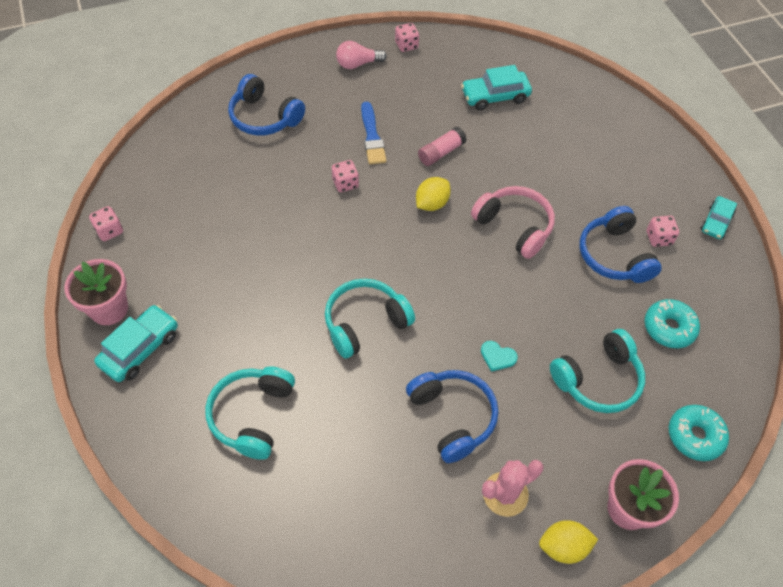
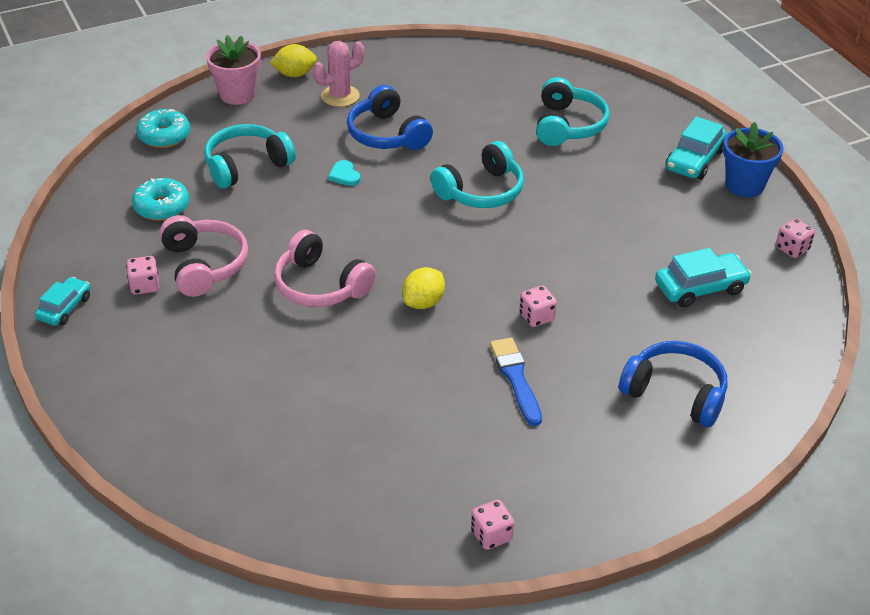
camera: 175 degrees right, 15 degrees down
(109, 309) = (744, 185): pink flower pot -> blue flower pot
(358, 64) = (564, 492): pink light bulb -> none
(441, 153) = (417, 364): pink glue stick -> none
(495, 96) = (340, 454): turquoise car -> turquoise car (700, 287)
(497, 357) = (344, 175): turquoise heart -> turquoise heart turned 135 degrees counterclockwise
(614, 255) = (204, 265): blue headphones -> pink headphones

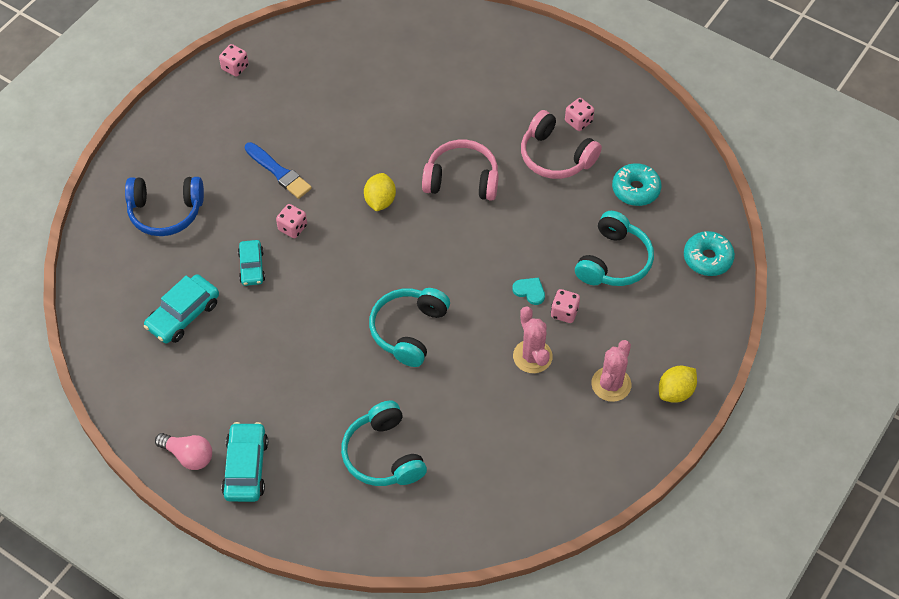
camera: 150 degrees right, 15 degrees up
(64, 308) = (611, 82): turquoise car -> turquoise car (252, 267)
(237, 94) = (699, 338): pink flower pot -> none
(387, 134) = (532, 356): blue headphones -> pink cactus
(744, 185) = (188, 456): blue flower pot -> pink light bulb
(792, 249) = (123, 395): pink dice -> pink dice (564, 312)

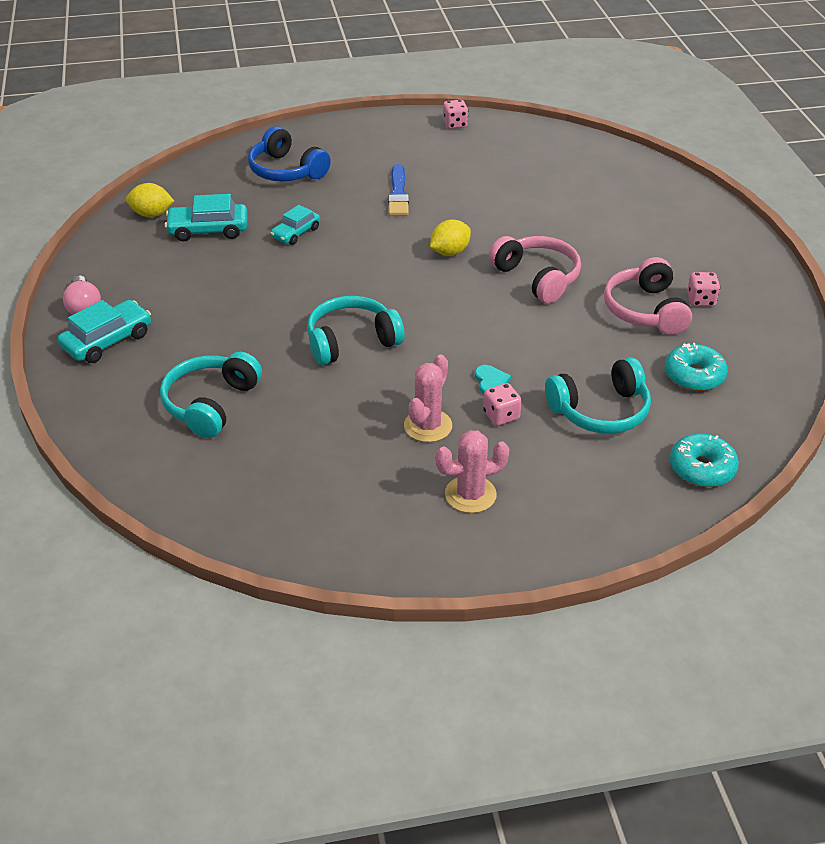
camera: 45 degrees right, 15 degrees down
(292, 228) = (359, 229): pink dice -> none
(675, 392) = (525, 545): yellow lemon -> yellow lemon (152, 214)

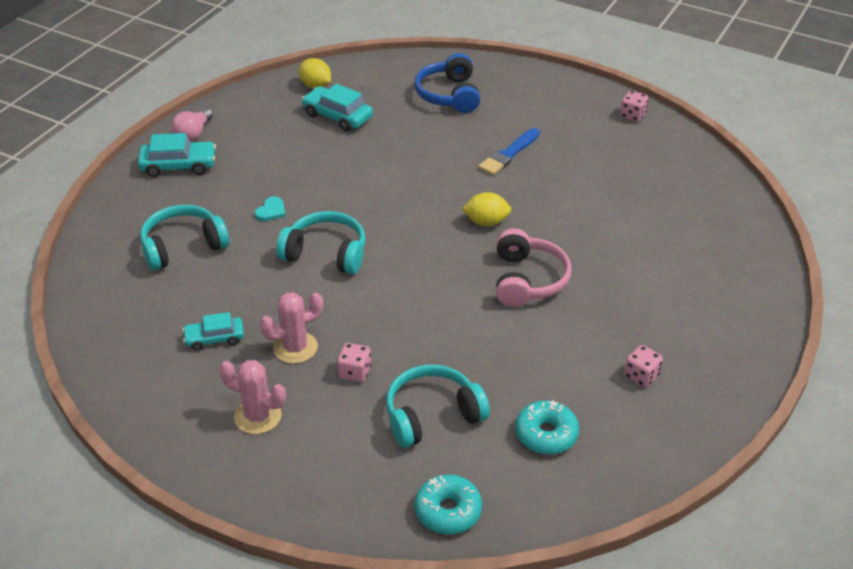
camera: 40 degrees right, 0 degrees up
(296, 233) = (393, 148): turquoise car -> turquoise car (214, 338)
(491, 381) = (382, 342): turquoise heart -> turquoise heart (271, 211)
(600, 411) = (432, 415): turquoise headphones -> turquoise headphones turned 135 degrees clockwise
(645, 310) = (580, 356): pink headphones -> none

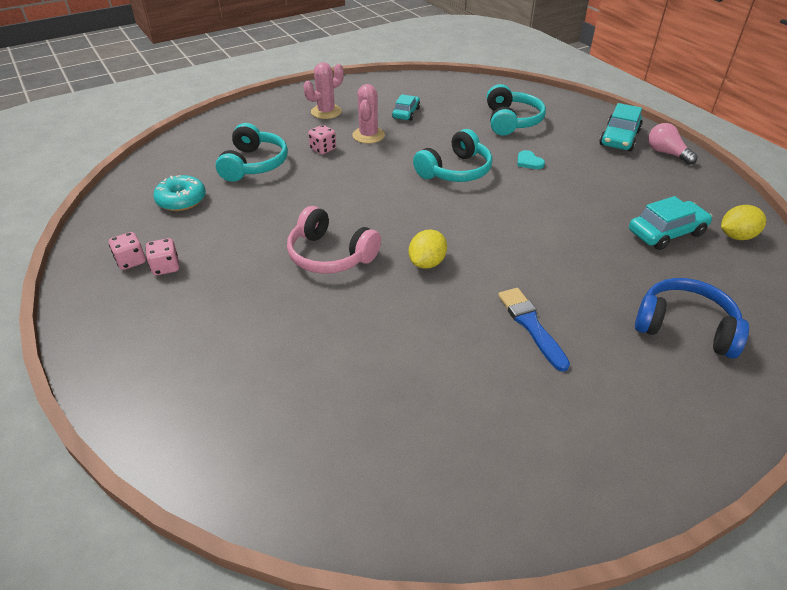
camera: 120 degrees right, 0 degrees up
(448, 511) = (183, 147): turquoise donut -> none
(632, 115) = (556, 501): pink dice -> pink dice (131, 261)

